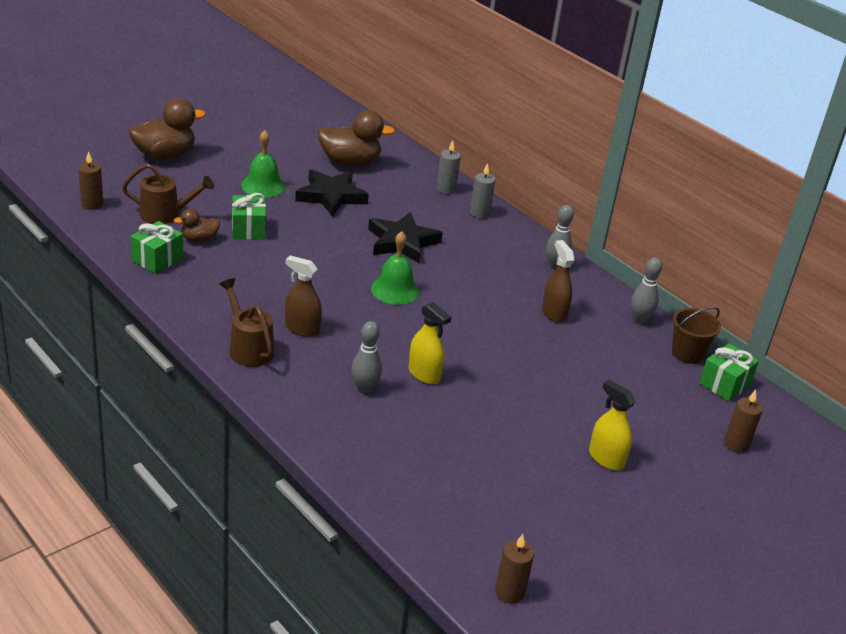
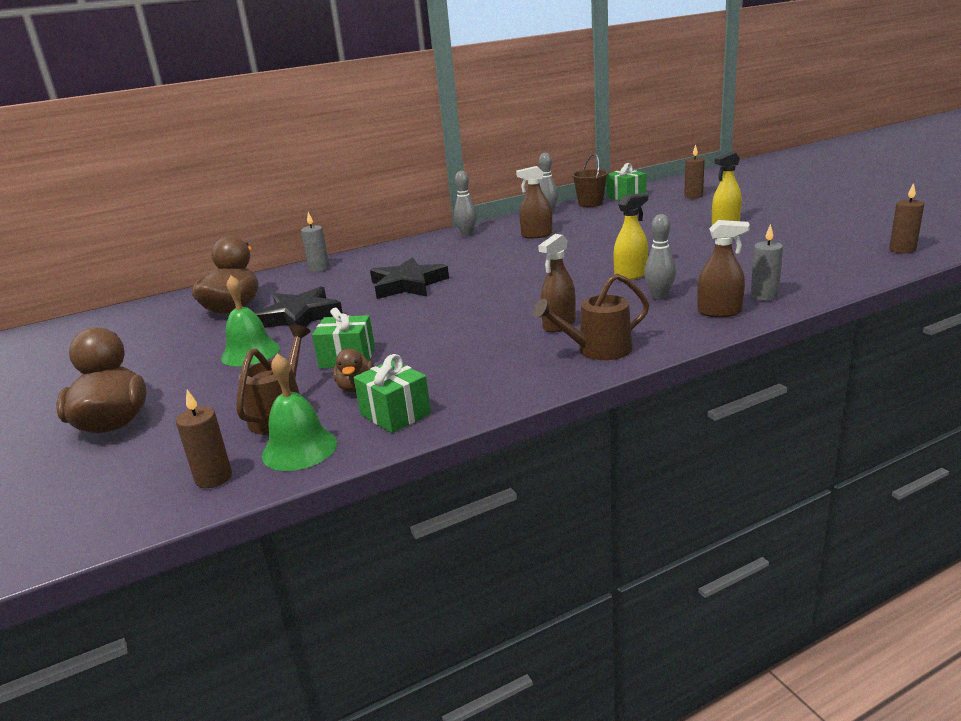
camera: 70 degrees left, 10 degrees down
(324, 423) = (719, 312): none -> brown spray bottle
(395, 290) = (492, 287): green bell -> green bell (299, 449)
(479, 213) = (370, 257): grey candle -> grey candle (764, 296)

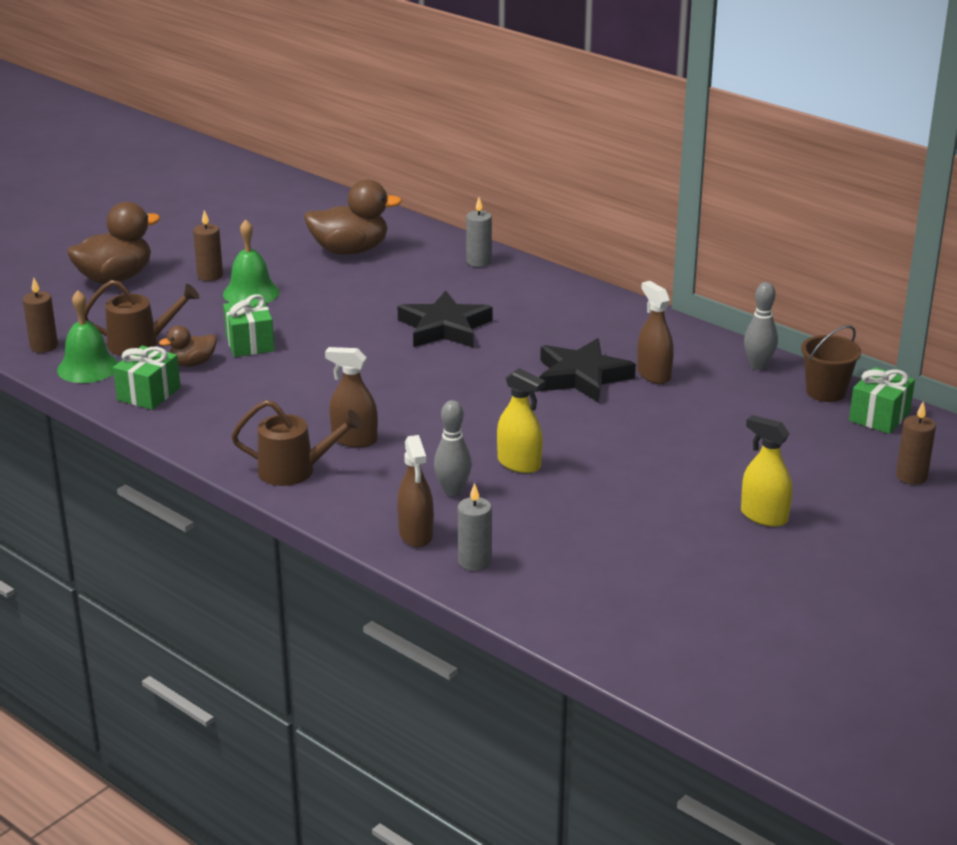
camera: 65 degrees right, 5 degrees up
(300, 316) = (339, 291): black star -> black star (582, 376)
(467, 234) = (639, 324): grey bowling pin -> none
(597, 350) = (295, 470): brown watering can -> brown watering can turned 135 degrees clockwise
(902, 250) = (694, 670): brown candle -> brown candle (210, 275)

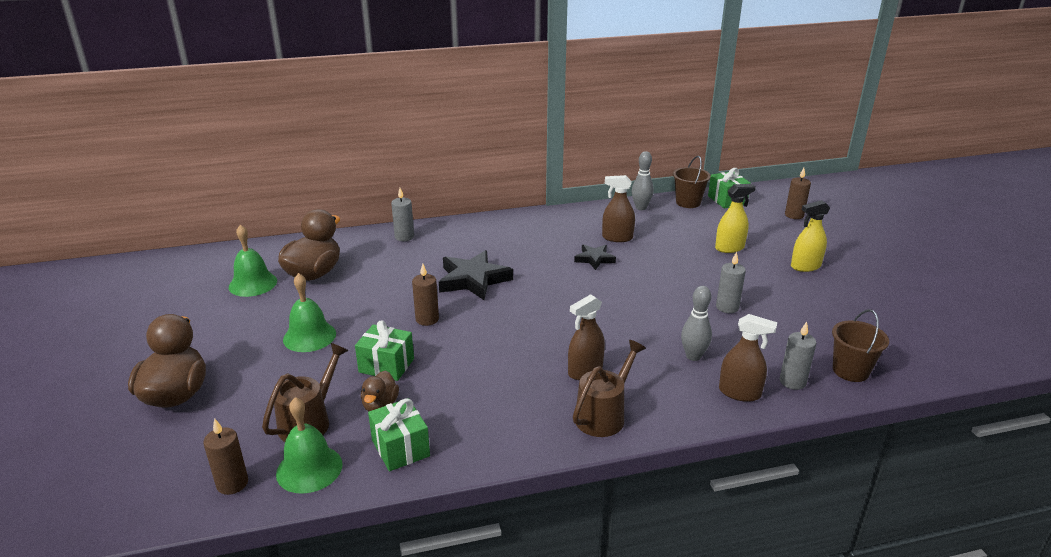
camera: 55 degrees left, 0 degrees up
(210, 275) = (252, 345): brown candle -> brown candle (427, 319)
(298, 233) = (253, 284): none -> green bell
(519, 464) = (680, 319): yellow spray bottle -> yellow spray bottle (729, 248)
(542, 595) = (850, 371): none -> brown bucket
(582, 376) = (594, 259): black star -> black star, size x0.57
(583, 486) = (727, 307): none -> grey candle

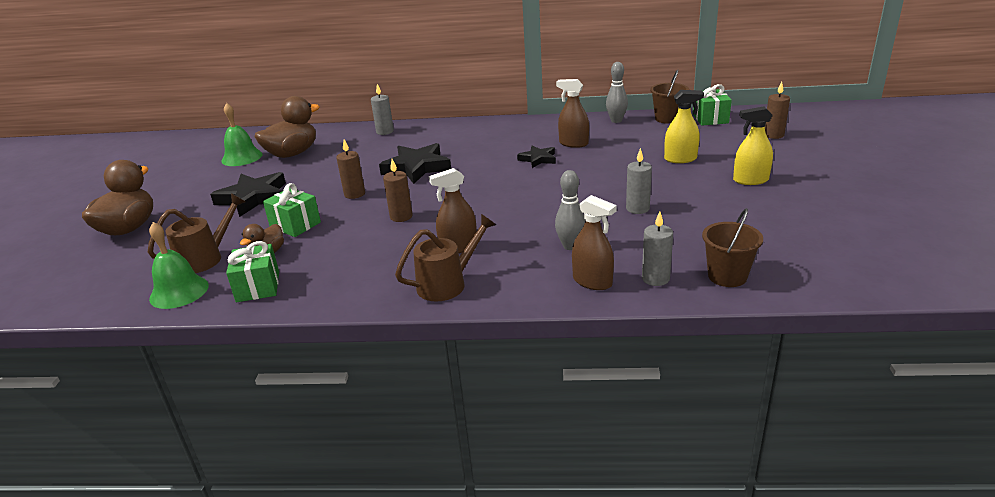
camera: 20 degrees right, 0 degrees up
(232, 483) = (118, 294): brown candle -> brown candle (401, 217)
(309, 336) = (254, 198): green bell -> black star

